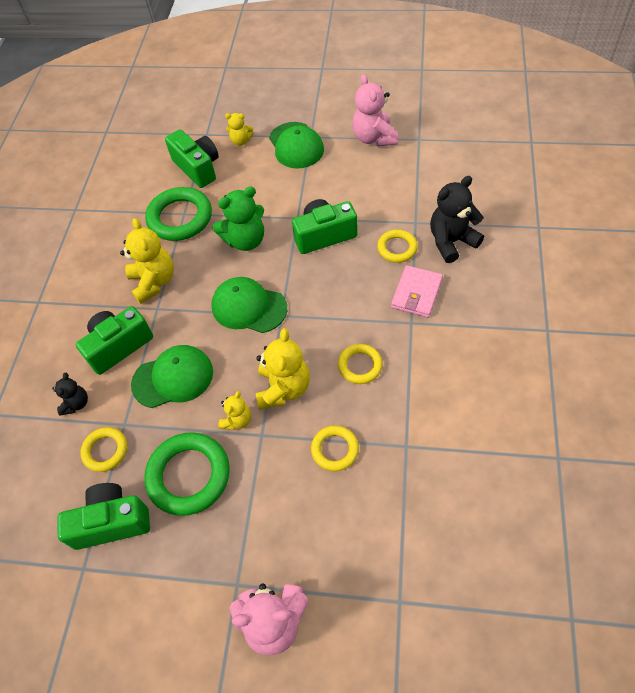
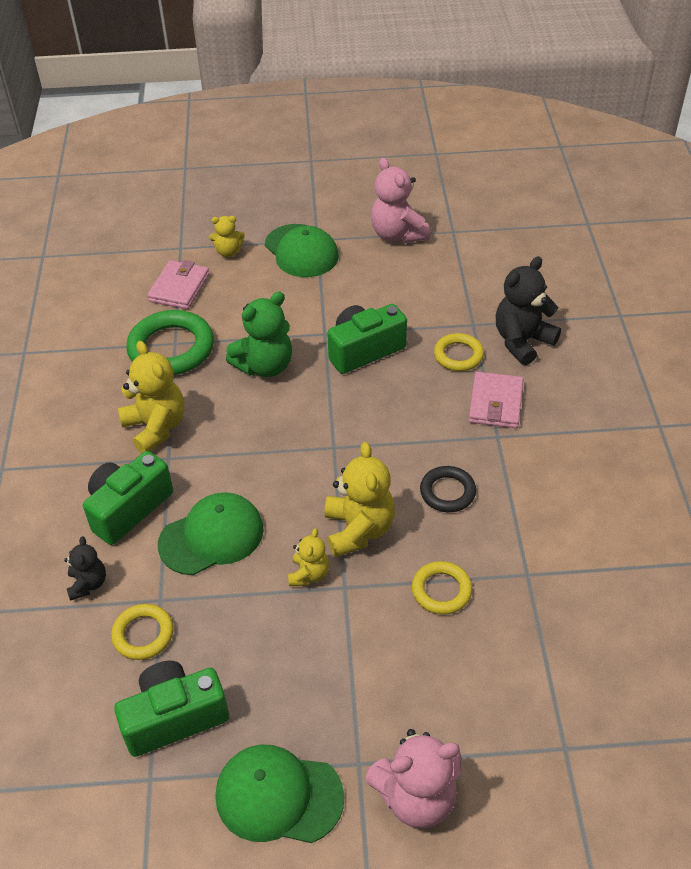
camera: 15 degrees left, 10 degrees down
(189, 475) = (263, 647): green ring -> none
(198, 168) = (179, 288): green camera -> pink wallet
(249, 307) = (289, 442): green cap -> green cap (278, 796)
(360, 366) = (447, 492): yellow ring -> black ring

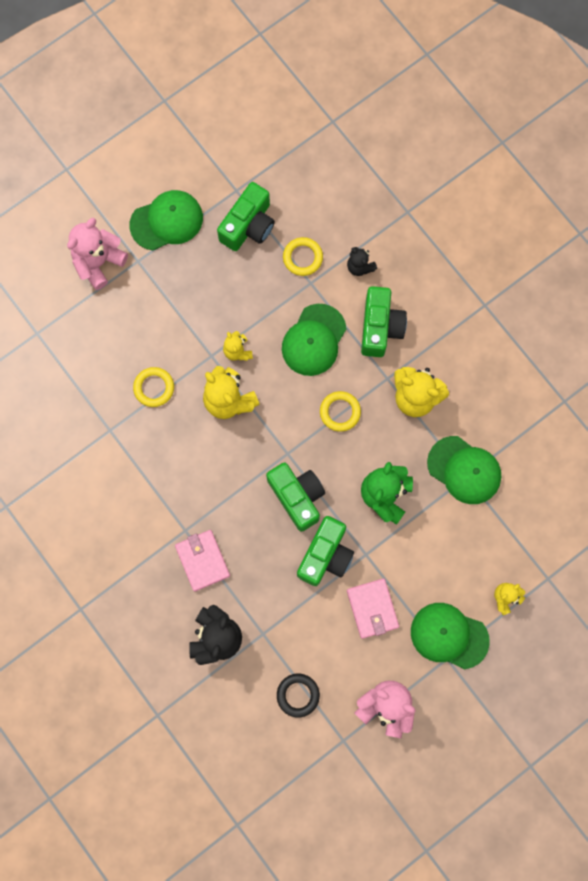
camera: 145 degrees right, 30 degrees up
(171, 348) = (464, 470): green ring -> green cap
(179, 288) = (510, 533): pink wallet -> pink wallet (372, 608)
(354, 406) = (297, 497): none -> green camera
(447, 492) = (191, 462): black ring -> black ring (298, 695)
(458, 355) = (255, 592): yellow ring -> yellow ring (340, 412)

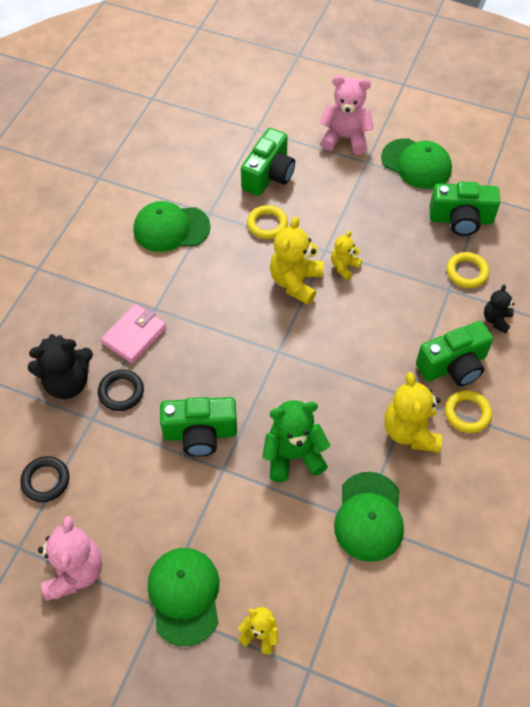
camera: 60 degrees right, 20 degrees down
(251, 598) = (121, 392): none -> black ring
(297, 497) = (242, 380): green camera -> green camera (269, 175)
(314, 340) = (399, 319): green cap -> green cap (171, 228)
(340, 412) = (347, 374): yellow ring -> yellow ring (467, 413)
(372, 608) = (171, 504): pink wallet -> none

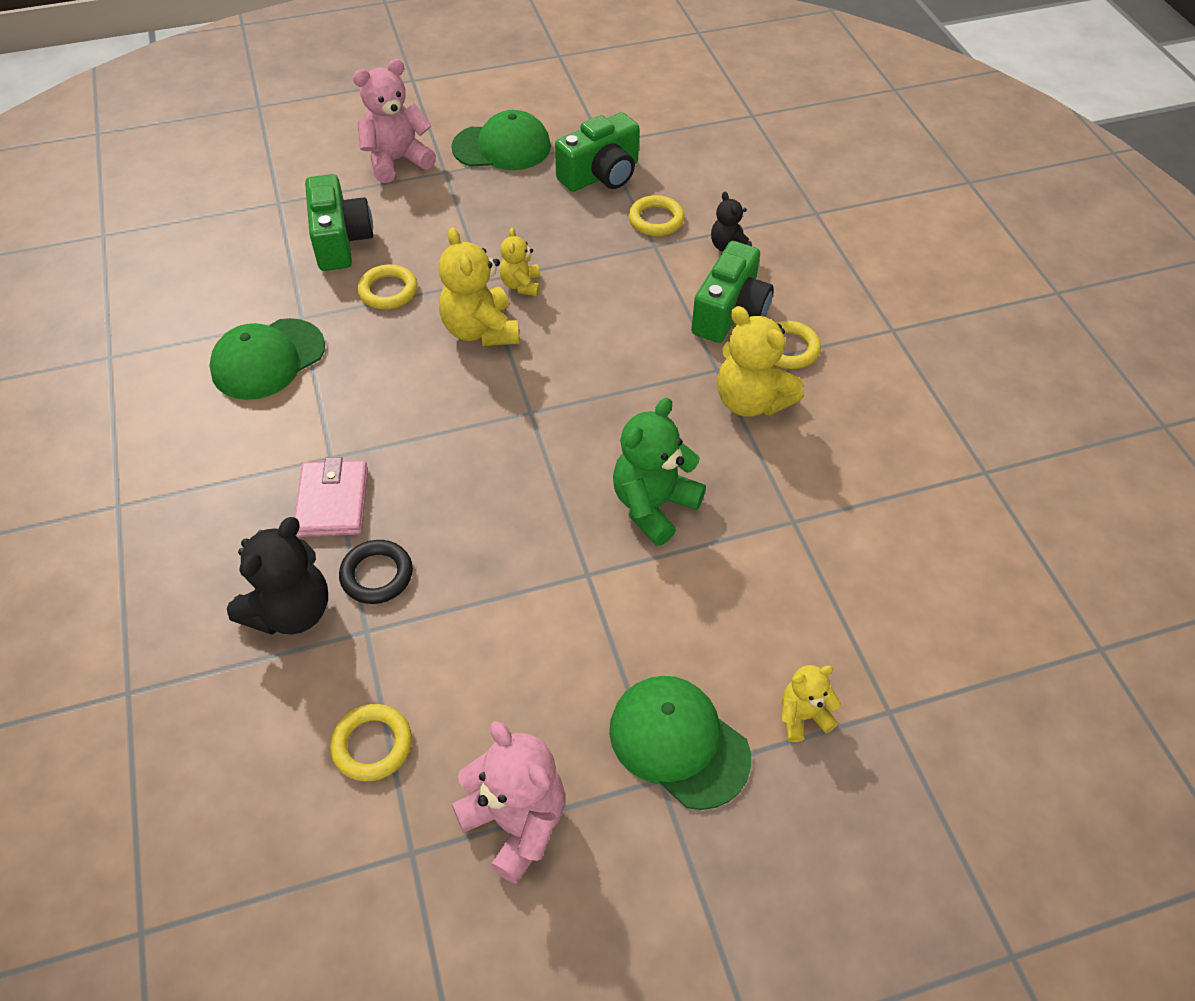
camera: 40 degrees left, 5 degrees down
(46, 481) = (372, 745): black ring -> yellow ring
(200, 433) = (523, 555): green camera -> none
(369, 516) = (793, 511): green cap -> none

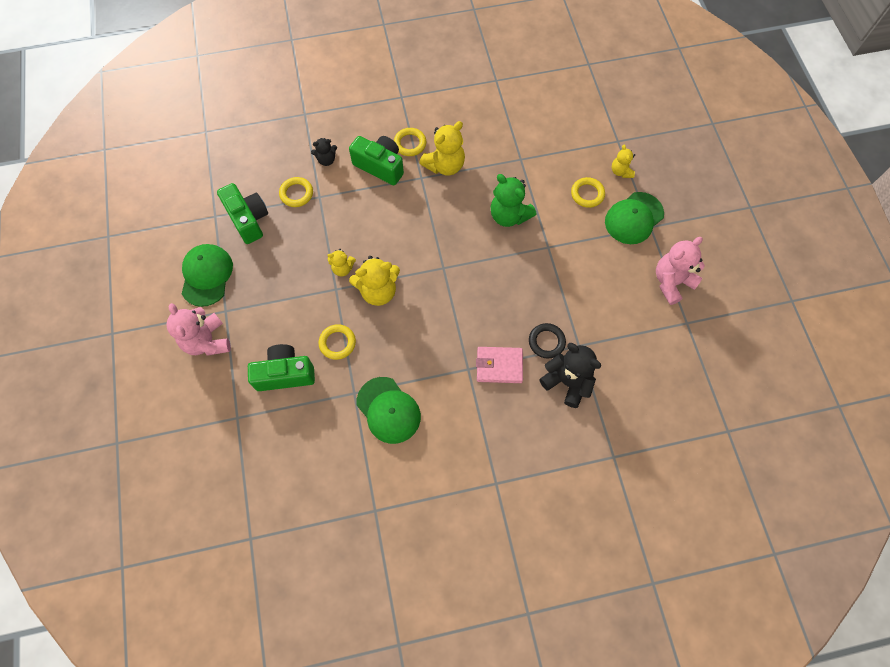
camera: 85 degrees left, 15 degrees up
(372, 745) = (638, 340): yellow ring -> yellow ring (587, 194)

